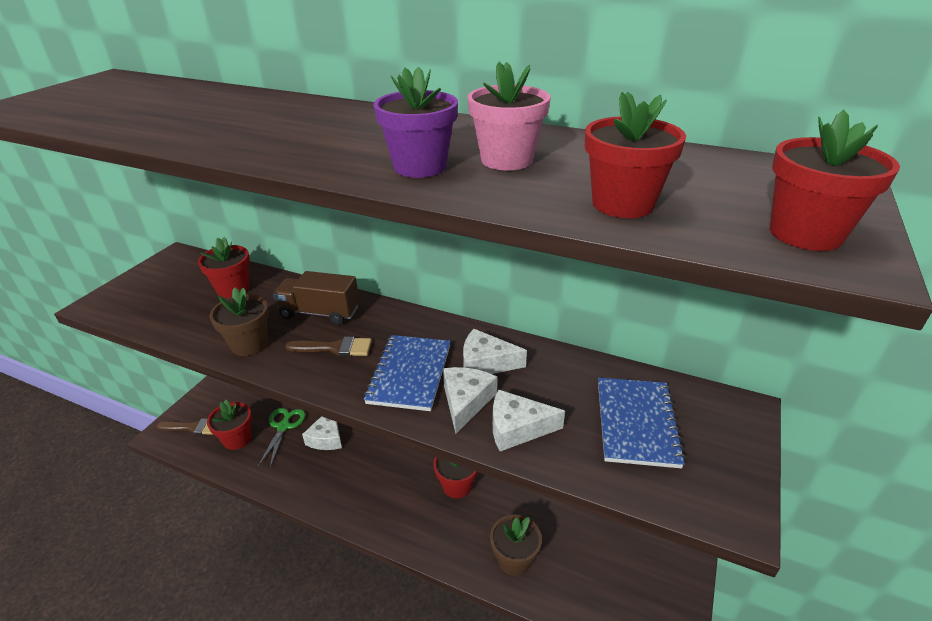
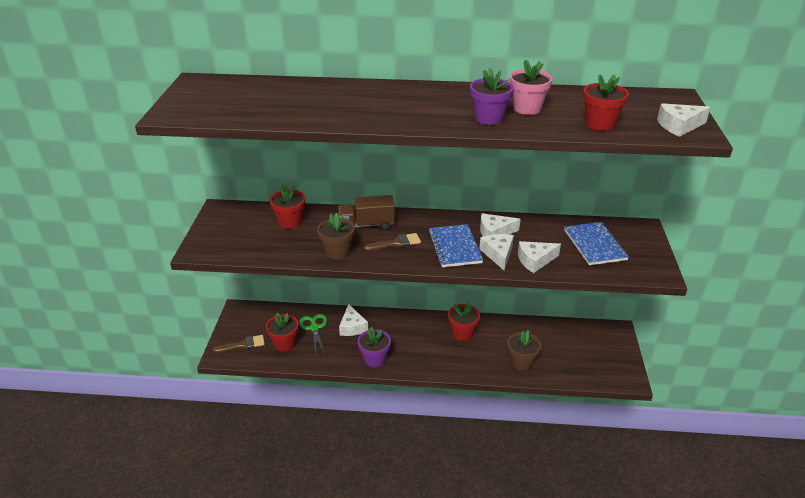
camera: 20 degrees left, 0 degrees up
(323, 493) = (374, 359): none -> purple flower pot
(805, 234) = (679, 126): red flower pot -> white cheese

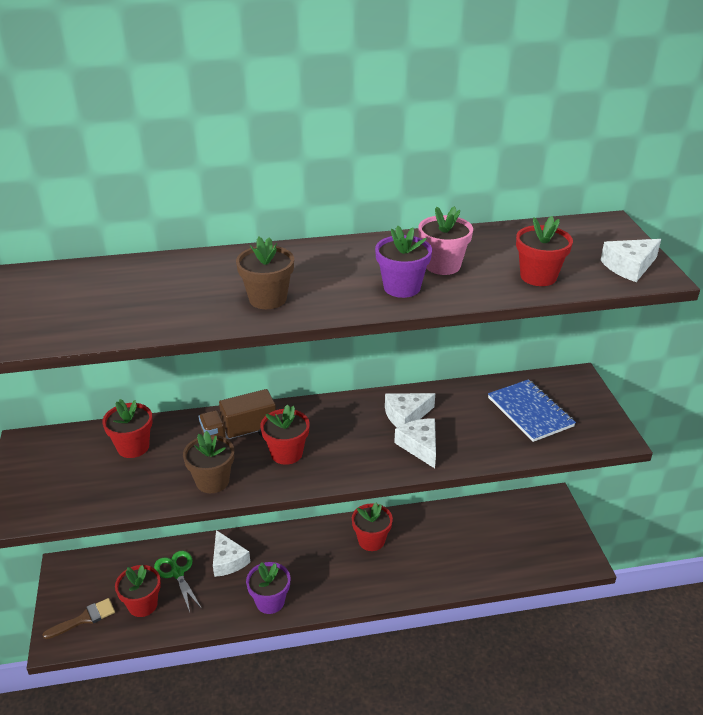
camera: 15 degrees left, 0 degrees up
(396, 243) = (286, 453): brown brush -> red flower pot
(454, 247) = (363, 446): blue notebook -> none
(521, 362) = (454, 566): brown flower pot -> brown flower pot (267, 299)
(535, 260) = (467, 447): white cheese -> none

